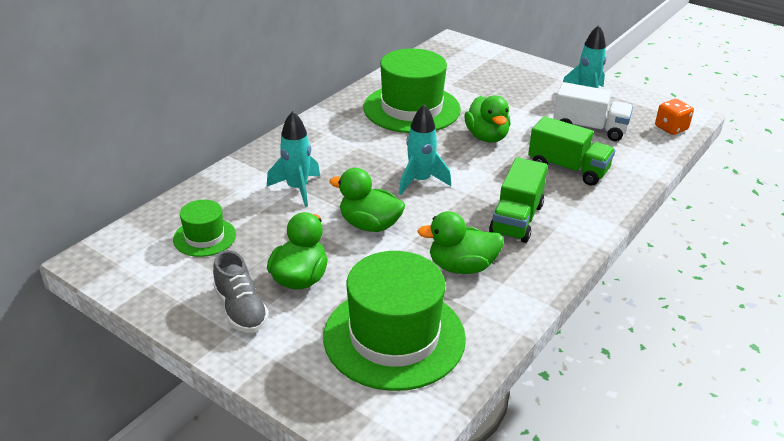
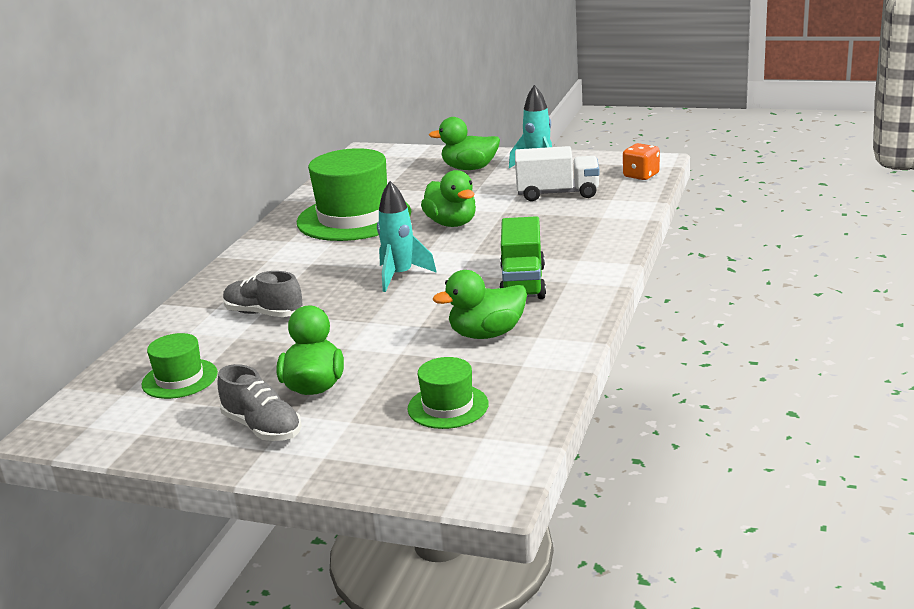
camera: 15 degrees left, 10 degrees down
(297, 189) = (264, 313): turquoise rocket -> grey shoe
(369, 225) = (366, 324): green duck -> green duck (469, 168)
(394, 337) = (448, 406): green hat -> green hat, size x0.50
(568, 169) = (553, 231): green truck -> none

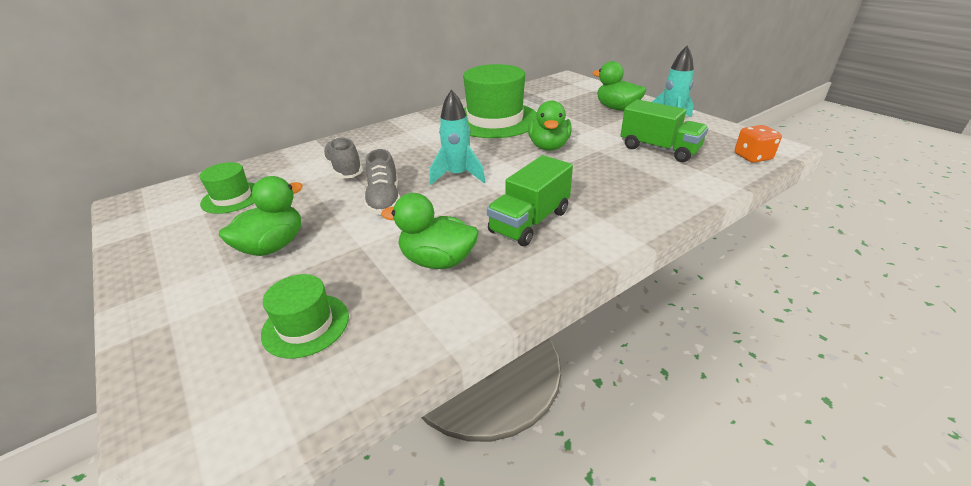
camera: 35 degrees right, 10 degrees up
(262, 428) = (193, 266): grey shoe -> grey shoe (384, 200)
(557, 193) = (659, 149): white truck -> green truck

